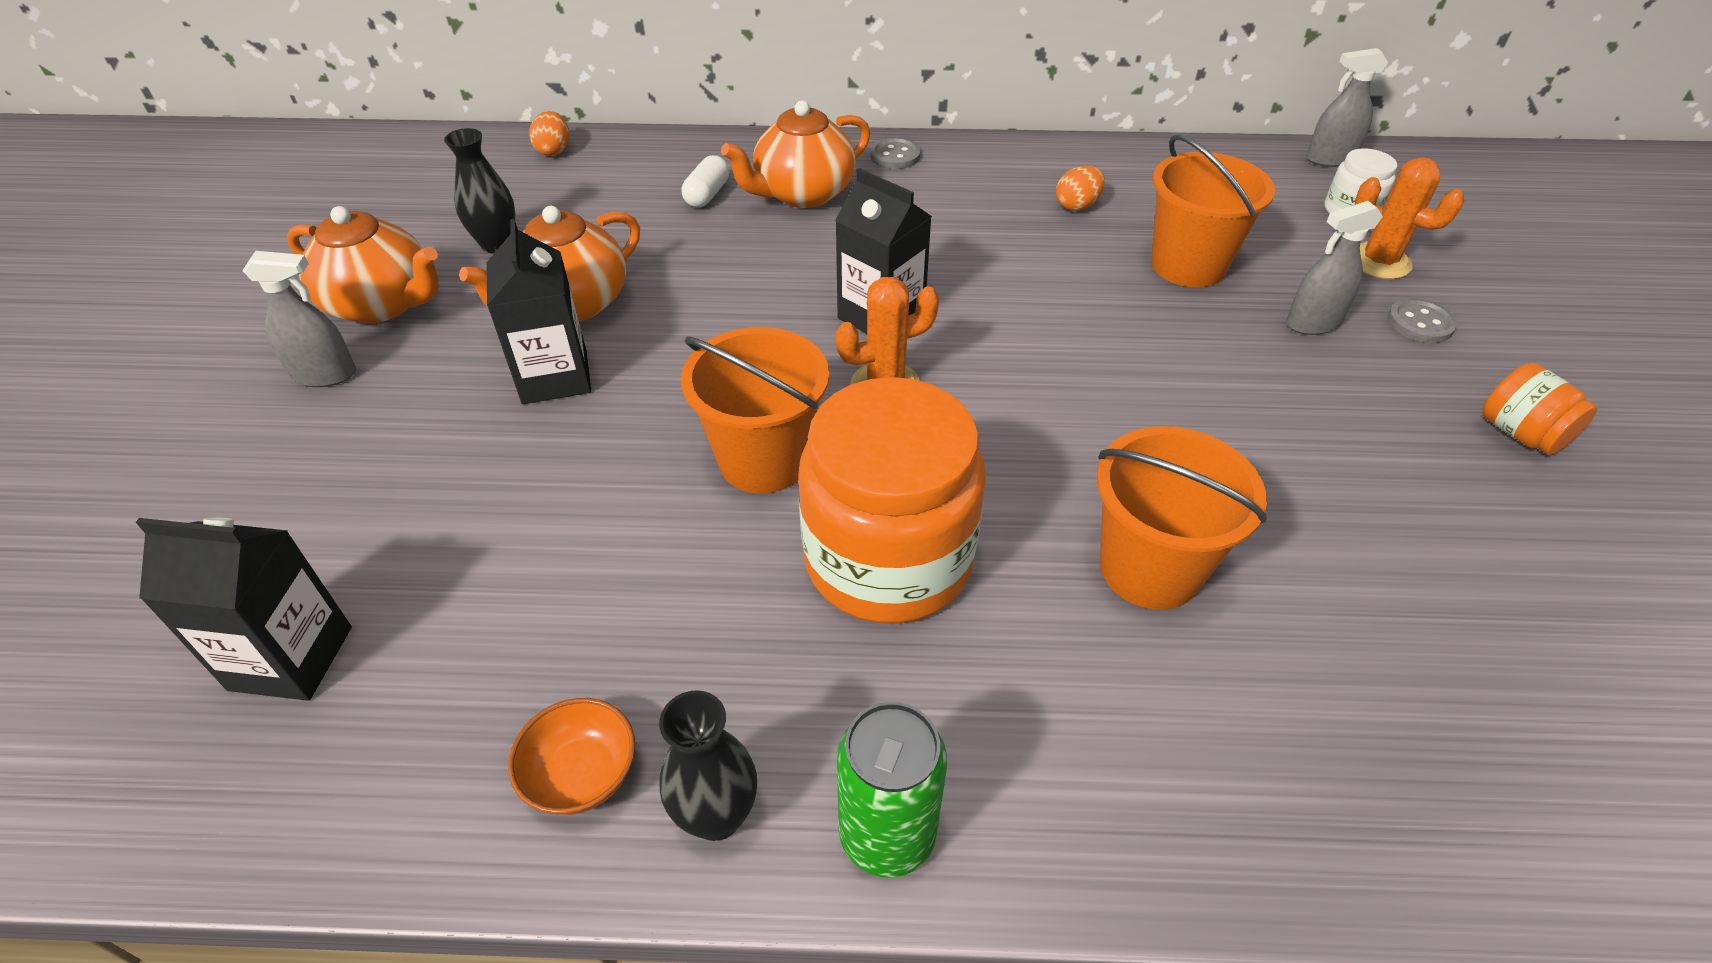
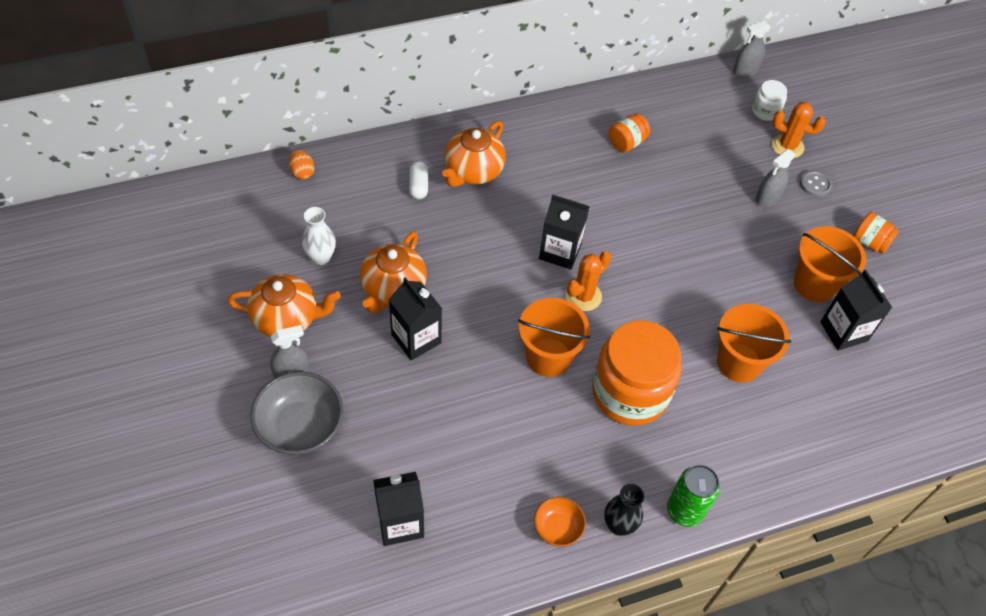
camera: 25 degrees left, 10 degrees up
(268, 451) = (300, 427): none -> grey bowl
(497, 244) = (321, 257): black vase -> white vase
(895, 156) = (510, 126): grey button -> none
(1077, 206) = (626, 142): orange egg -> orange jar
(1188, 265) = (698, 173): orange bucket -> orange bucket (814, 284)
(1419, 574) = (843, 331): none -> black carton

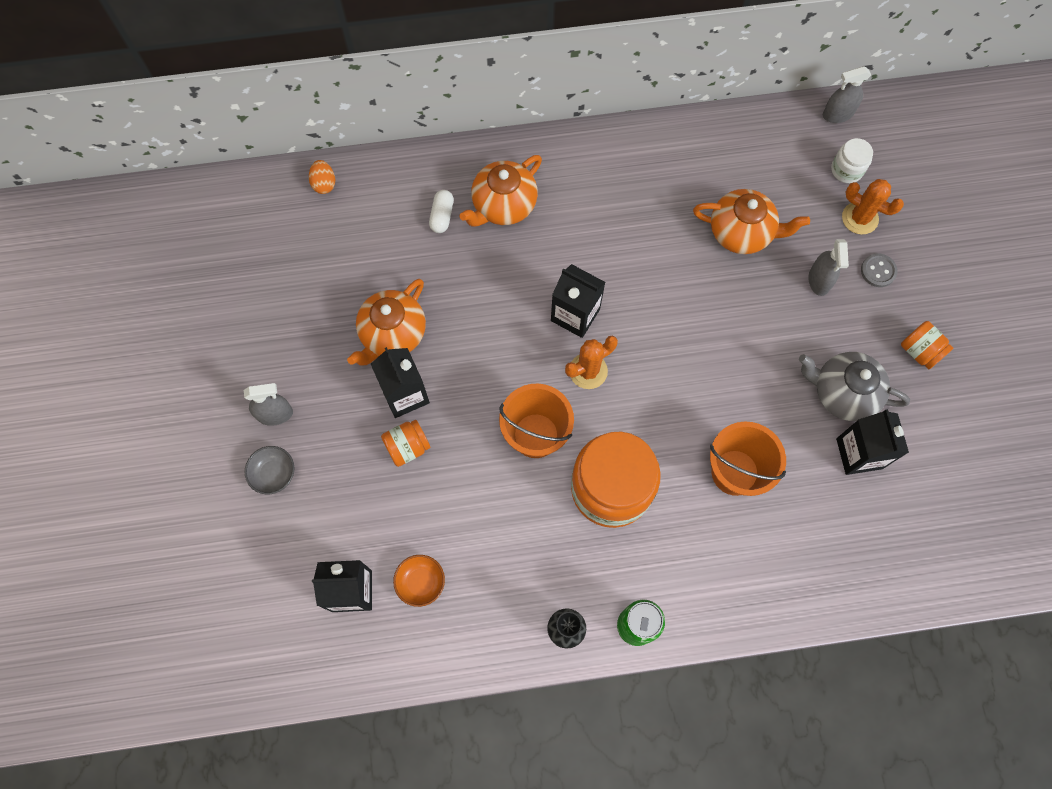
camera: 15 degrees right, 15 degrees up
(287, 318) = (280, 352): orange teapot -> orange teapot (741, 232)
(300, 427) = (274, 474): grey bowl -> grey bowl, size x0.55
(321, 257) = (326, 287): white vase -> none
(557, 528) = (504, 622): orange bowl -> orange bowl (421, 582)
(626, 142) = (678, 191): orange jar -> orange jar (407, 447)
(767, 198) = (819, 280): grey spray bottle -> grey spray bottle turned 60 degrees counterclockwise
(814, 284) = (843, 393): orange bucket -> grey teapot

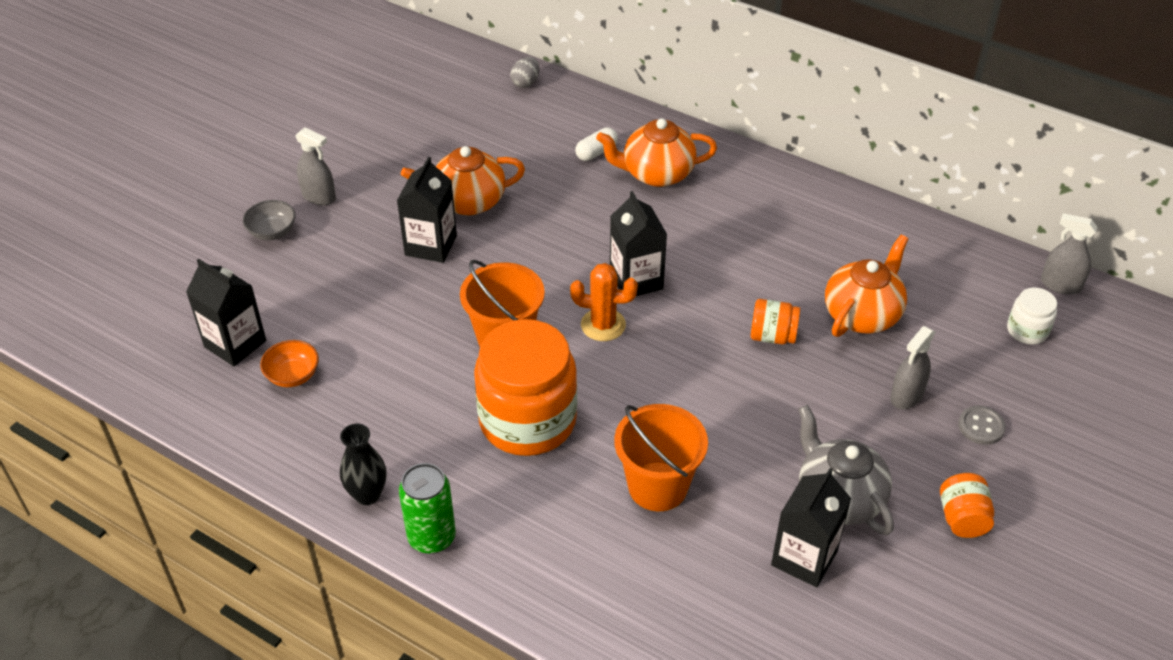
camera: 40 degrees right, 25 degrees down
(324, 184) = (525, 83): orange egg -> grey egg
(407, 447) = (391, 280): orange jar -> orange jar (772, 336)
(741, 232) = (862, 315): orange teapot -> orange teapot turned 105 degrees counterclockwise
(860, 218) = (1003, 374): orange cactus -> none

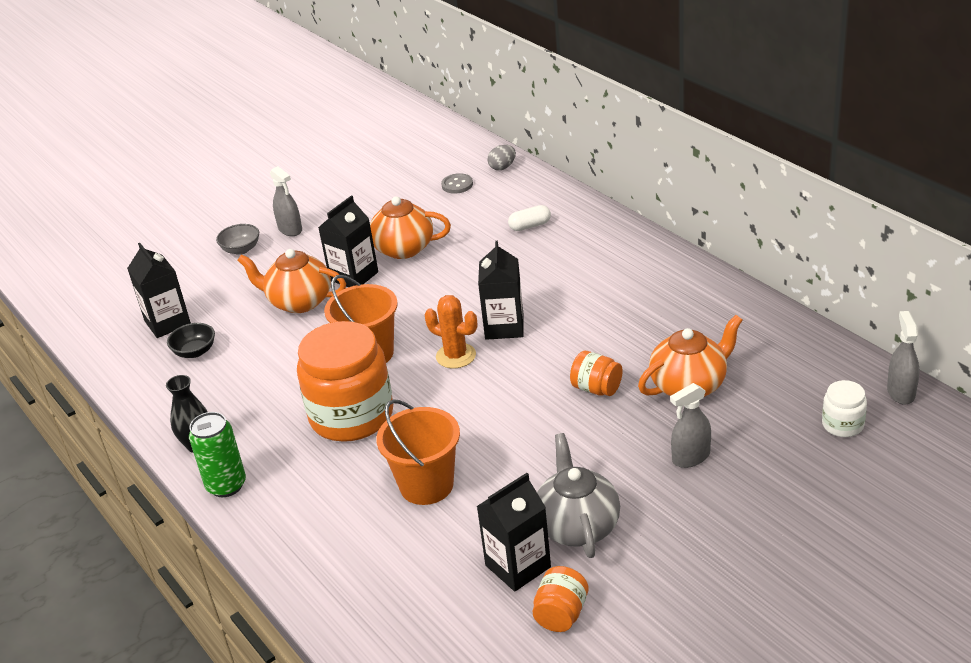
camera: 25 degrees right, 10 degrees down
(293, 375) = (195, 352): orange bowl -> black bowl
(656, 174) = (571, 249): orange teapot -> orange teapot (299, 302)
(962, 518) = (682, 566): orange jar -> orange jar (561, 614)
(981, 426) = (747, 495): grey button -> grey button (457, 185)
(1060, 285) = (901, 392): grey spray bottle -> grey spray bottle turned 45 degrees clockwise

